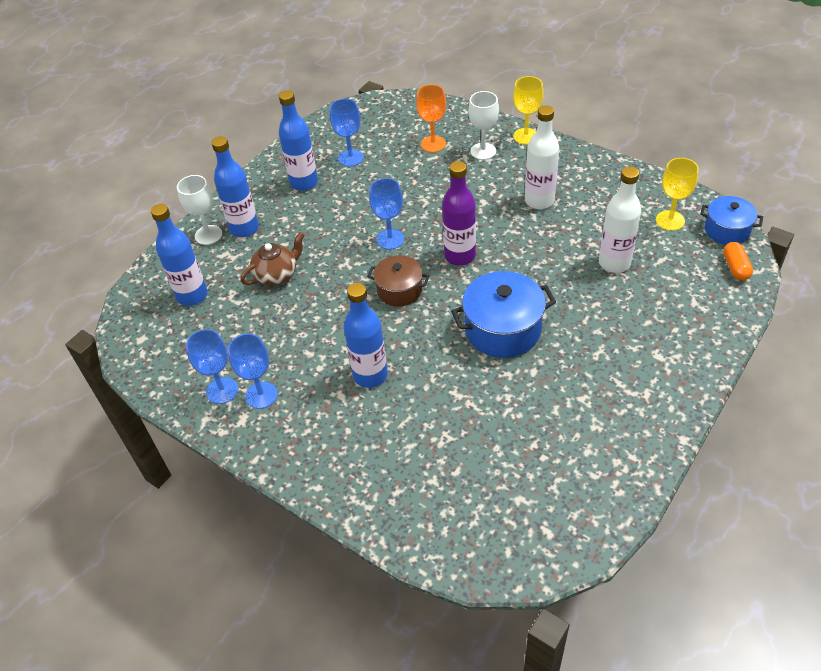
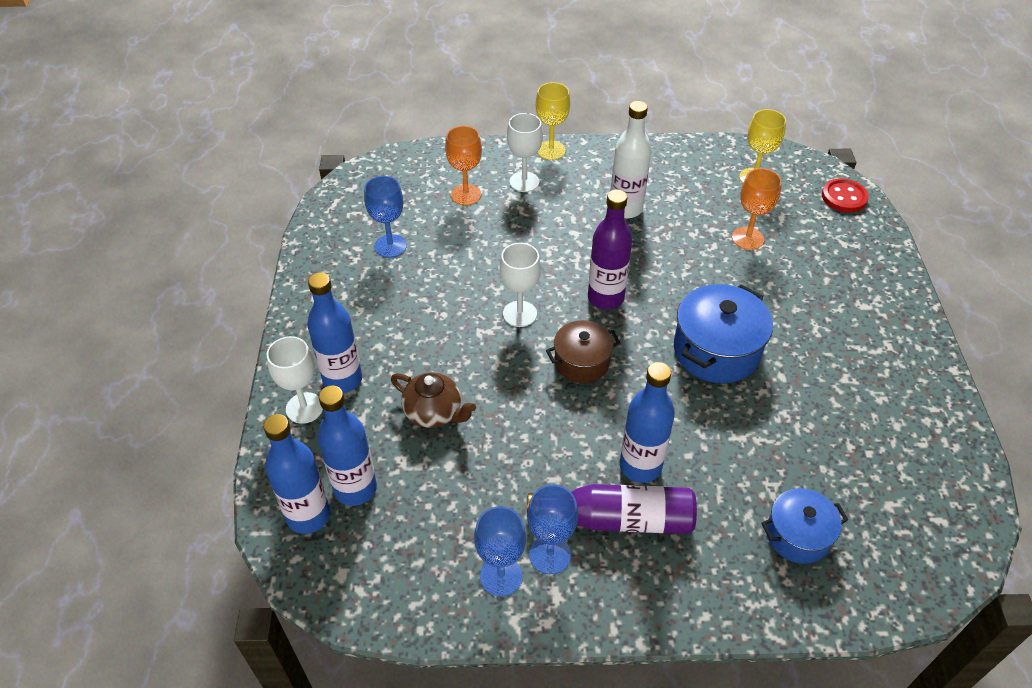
camera: 40 degrees left, 0 degrees up
(277, 275) = (434, 413): brown teapot -> brown teapot turned 105 degrees clockwise
(304, 183) = (363, 296): blue bottle -> blue bottle (308, 515)
(323, 399) = (618, 519): none -> purple bottle
(390, 239) = (519, 314): blue goblet -> white goblet
(614, 263) = (747, 238): white bottle -> orange goblet
(727, 230) = (806, 167): blue pot -> blue pot (797, 535)
(735, 268) = (844, 197): orange capsule -> red button

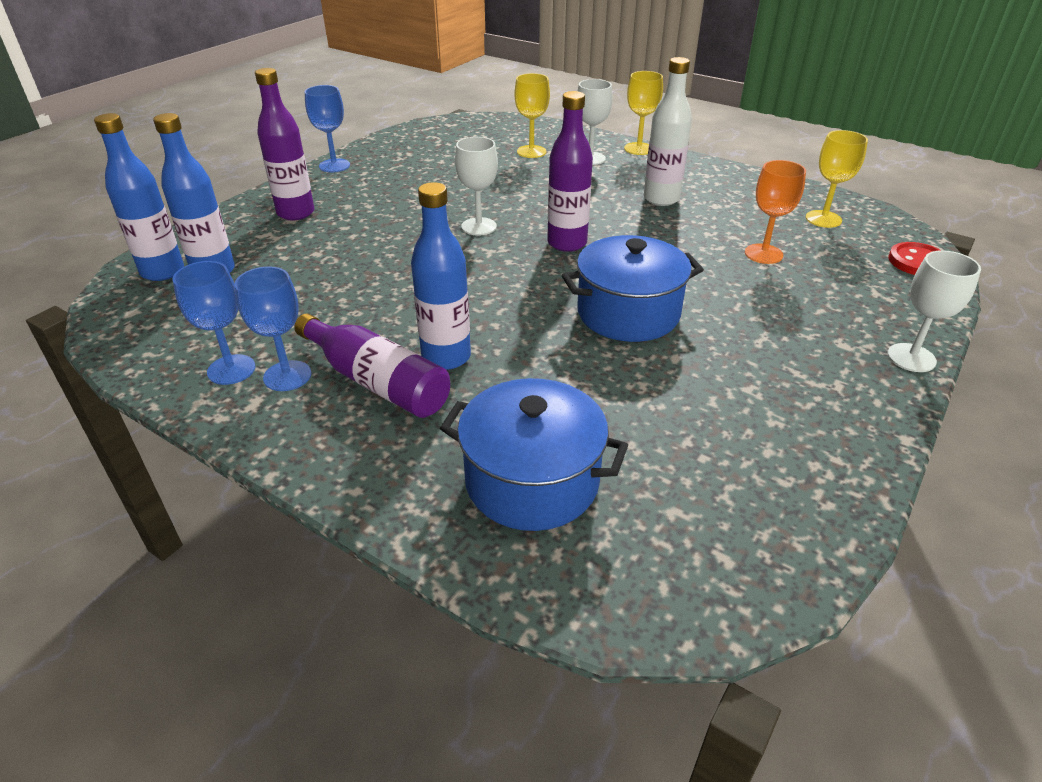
camera: 35 degrees right, 10 degrees down
(304, 408) = (249, 217): white goblet -> white goblet (911, 358)
(343, 379) = (296, 213): blue bottle -> purple bottle
(390, 246) = (434, 160): blue goblet -> blue goblet (334, 165)
(434, 413) = (330, 255): brown teapot -> none
(466, 195) = (531, 152): orange goblet -> yellow goblet
(581, 362) = (489, 272): brown pot -> none
(797, 535) = (532, 481): blue pot -> blue pot, size x1.59

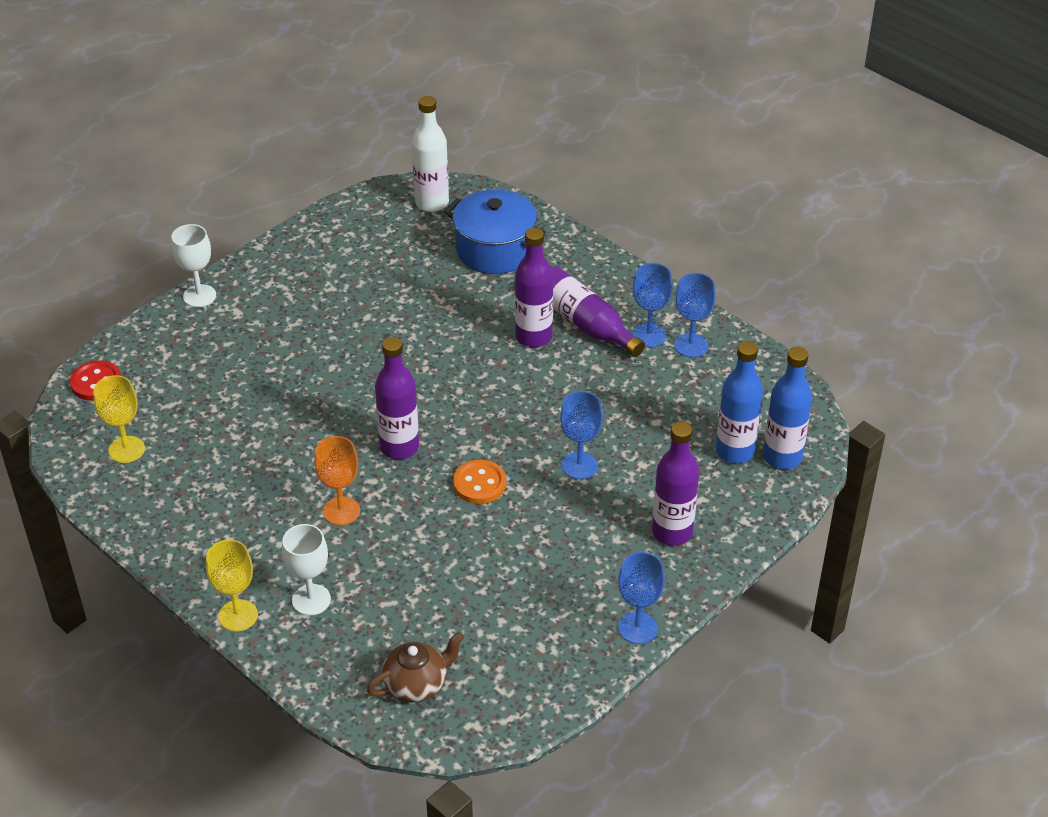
camera: 170 degrees left, 5 degrees up
(381, 247) = (579, 465): none -> blue goblet
(446, 357) = (533, 337): blue bottle -> purple bottle
(479, 226) = (479, 483): white goblet -> orange button
(494, 134) = (417, 684): none -> brown teapot
(531, 152) = (380, 628): yellow goblet -> none
(628, 313) = (381, 359): blue pot -> none
(661, 199) = (270, 505): white bottle -> white bottle (432, 203)
(763, 254) = (224, 409): orange goblet -> orange goblet (341, 511)

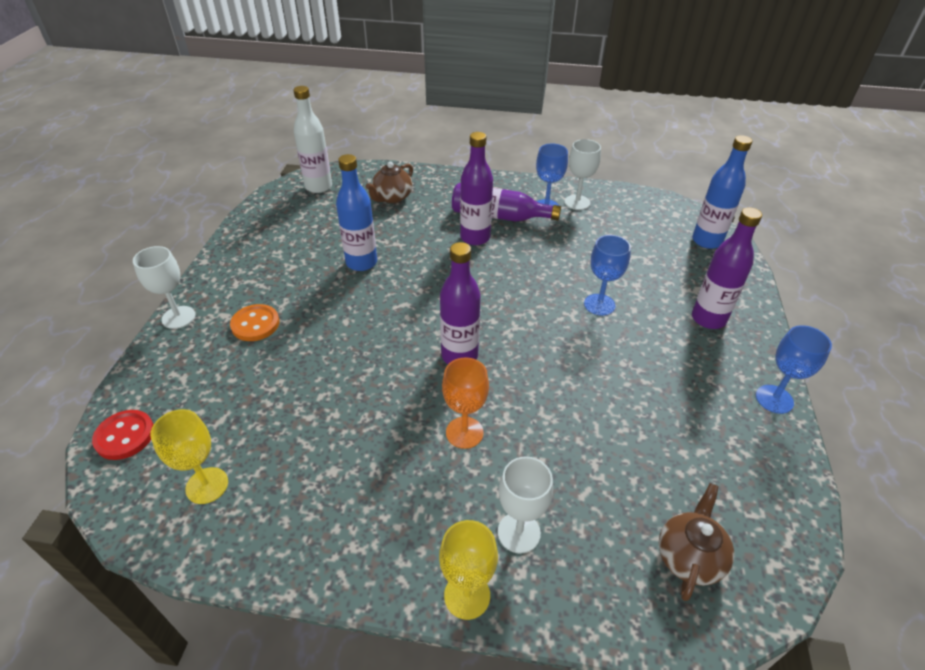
camera: 35 degrees left, 0 degrees up
(479, 483) = (547, 352): orange button -> orange button (255, 324)
(495, 250) = (392, 197): blue pot -> brown teapot
(691, 345) = (577, 202): blue goblet -> white goblet
(735, 451) = (678, 250): blue bottle -> blue bottle (361, 262)

